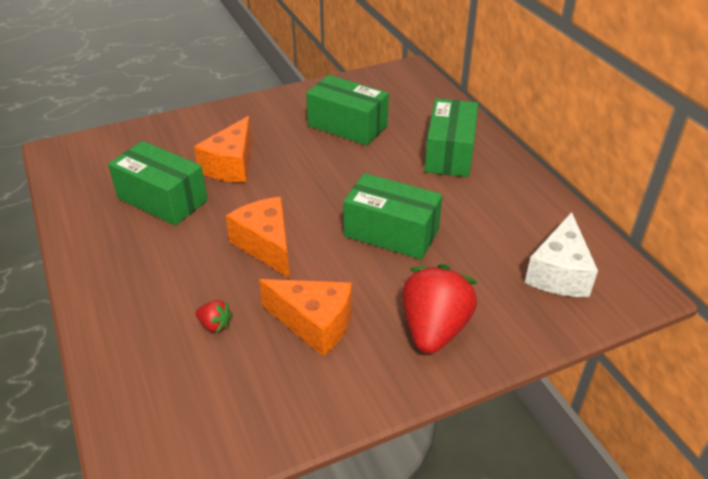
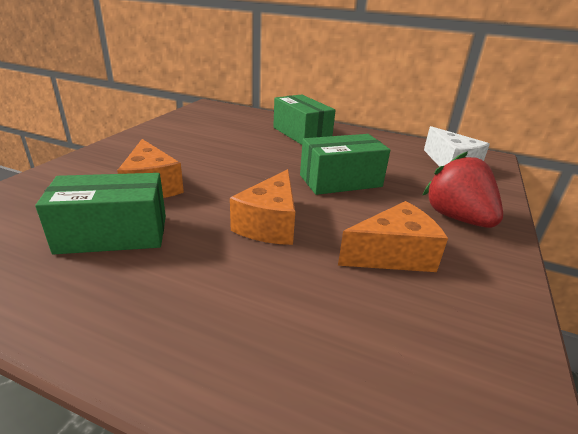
camera: 45 degrees left, 10 degrees down
(215, 325) = (326, 303): red strawberry -> none
(266, 245) = (269, 224): orange cheese -> orange cheese turned 90 degrees counterclockwise
(347, 126) = (212, 139): green box -> none

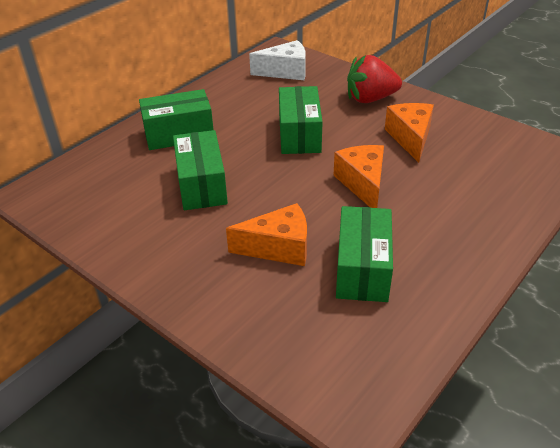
camera: 70 degrees left, 10 degrees up
(235, 148) = (201, 185): none -> green box
(269, 224) = (363, 184): orange cheese -> orange cheese turned 135 degrees counterclockwise

